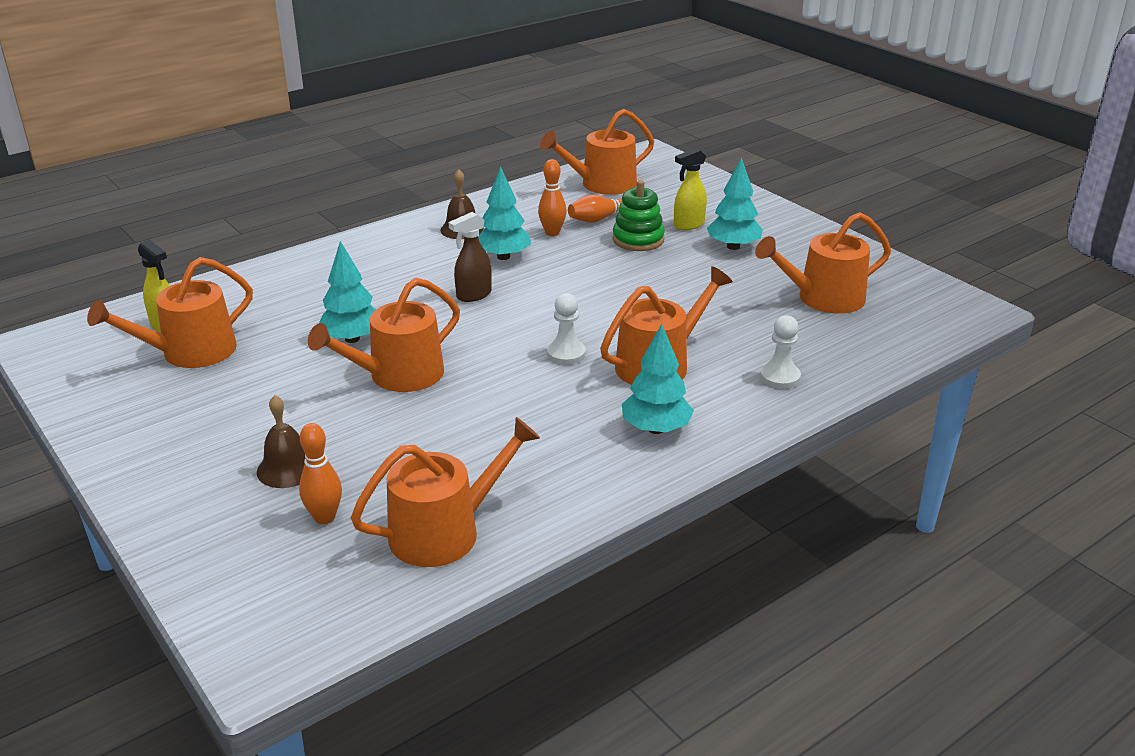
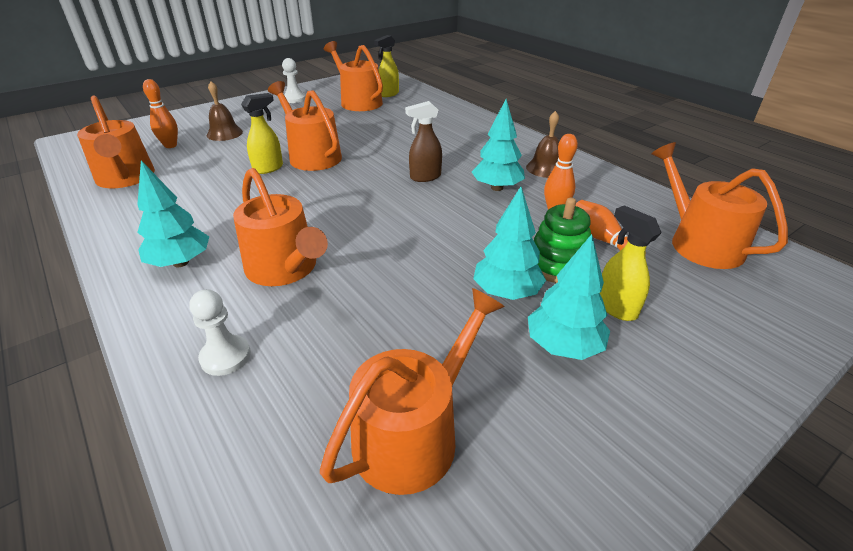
camera: 90 degrees right, 5 degrees up
(352, 339) = (364, 139): turquoise tree -> turquoise tree (506, 292)
(431, 405) = (268, 168): none -> yellow spray bottle
(473, 295) = (425, 177): brown spray bottle -> brown spray bottle turned 75 degrees counterclockwise
(566, 354) = (320, 219): white pawn -> white pawn (294, 99)
(823, 298) = (414, 434): orange watering can -> orange watering can turned 60 degrees clockwise

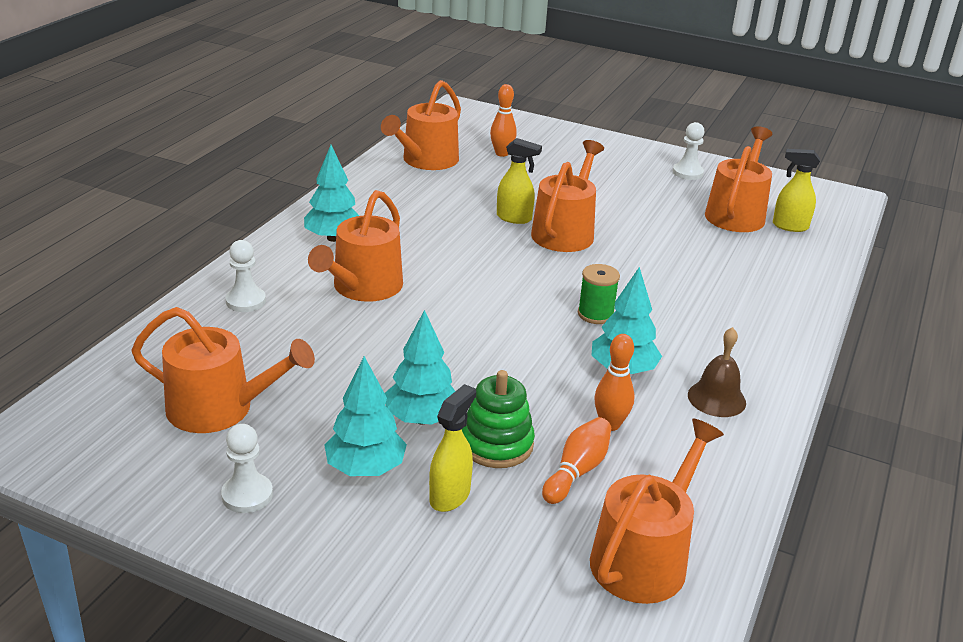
camera: 60 degrees right, 5 degrees down
(224, 133) = (556, 168): brown bell -> none
(425, 177) = (595, 314): brown spray bottle -> green spool
(579, 449) = (247, 495): none -> white pawn

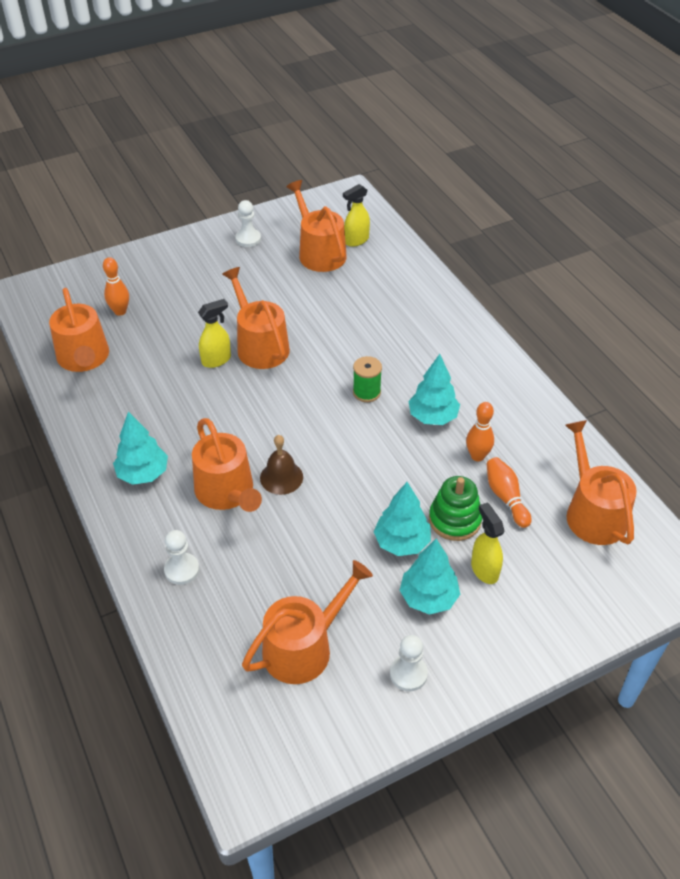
camera: 50 degrees left, 15 degrees up
(716, 398) = (491, 394): brown bell -> brown bell (281, 477)

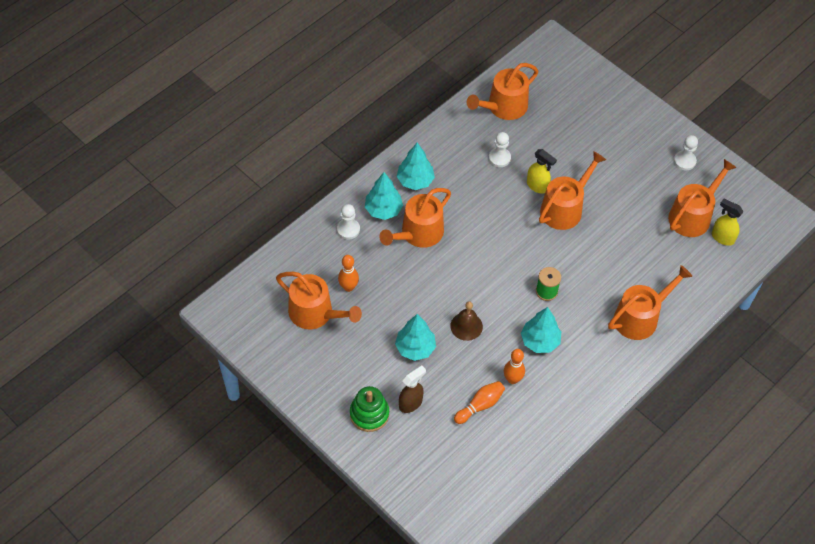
camera: 70 degrees right, 10 degrees up
(120, 311) = (560, 109): orange bowling pin -> orange bowling pin (348, 287)
(281, 477) = (443, 261): brown bell -> brown bell (466, 326)
(408, 674) = (315, 375): white pawn -> white pawn (499, 158)
(428, 597) = (376, 374): turquoise tree -> turquoise tree (383, 210)
(454, 520) = (447, 376): green stacking toy -> green stacking toy (369, 414)
(484, 569) = (411, 403): yellow spray bottle -> brown spray bottle
(592, 513) = (488, 466): orange watering can -> orange watering can (640, 317)

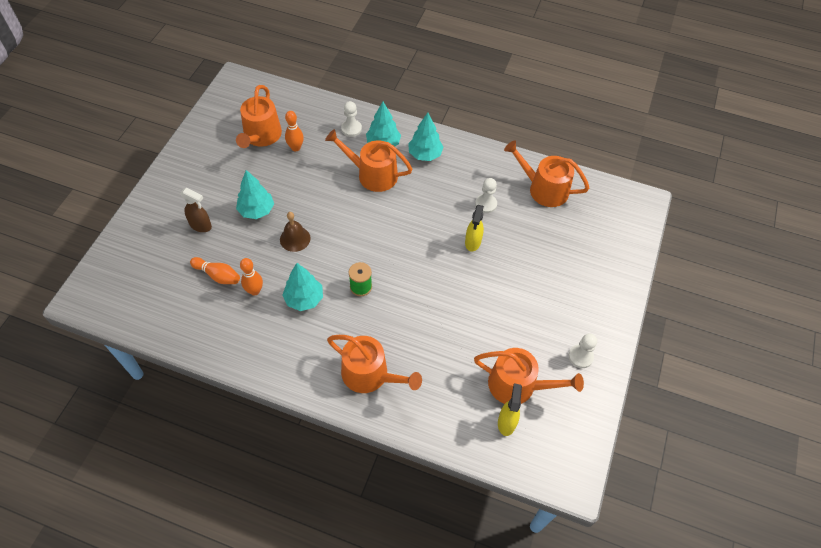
camera: 65 degrees right, 0 degrees up
(369, 414) = (180, 202): green stacking toy -> none
(564, 208) = (461, 271): orange watering can -> none

